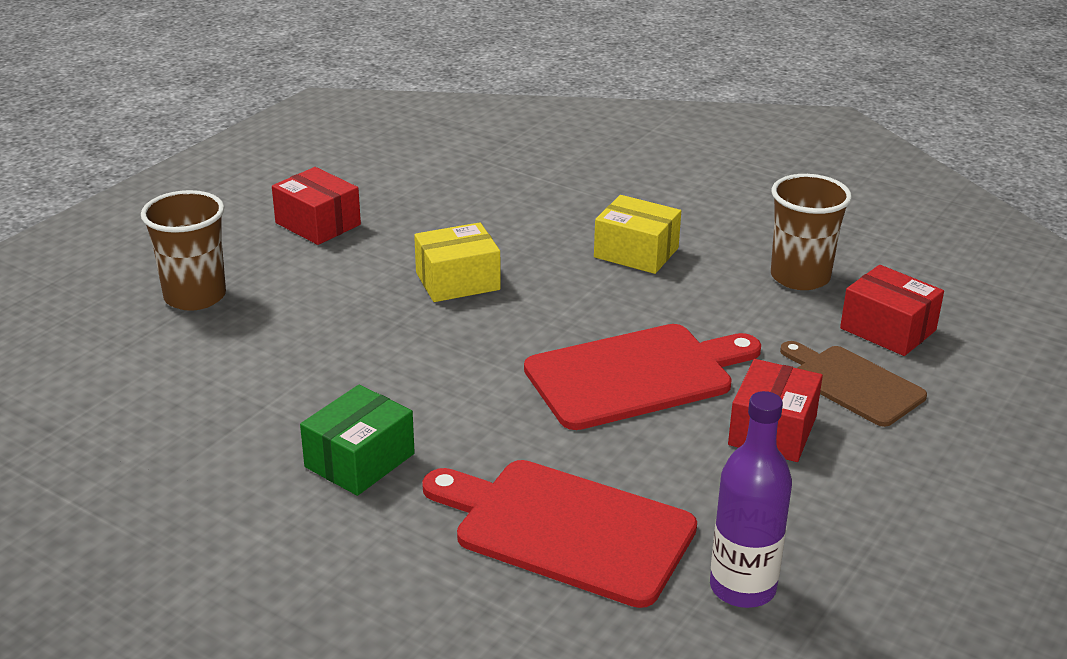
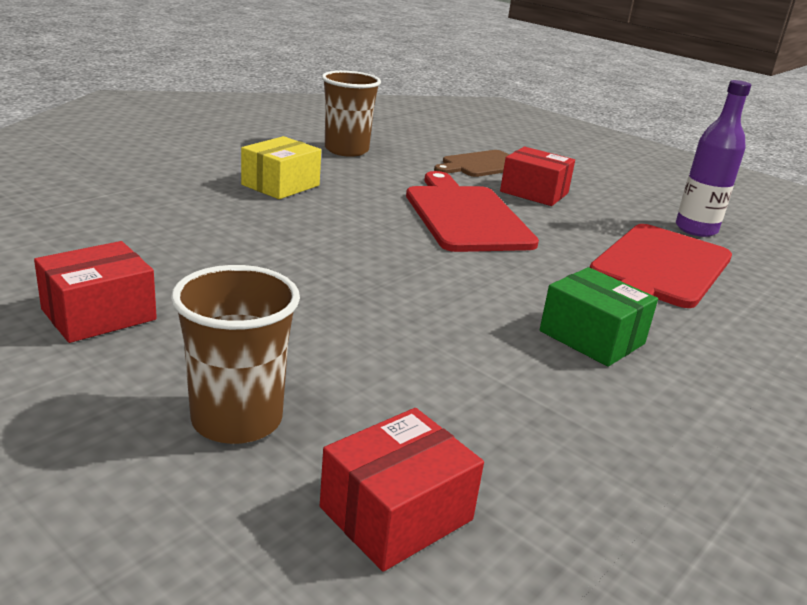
camera: 85 degrees left, 5 degrees down
(457, 281) = (289, 256): yellow box -> none
(888, 329) = (421, 145): red box -> red box (396, 513)

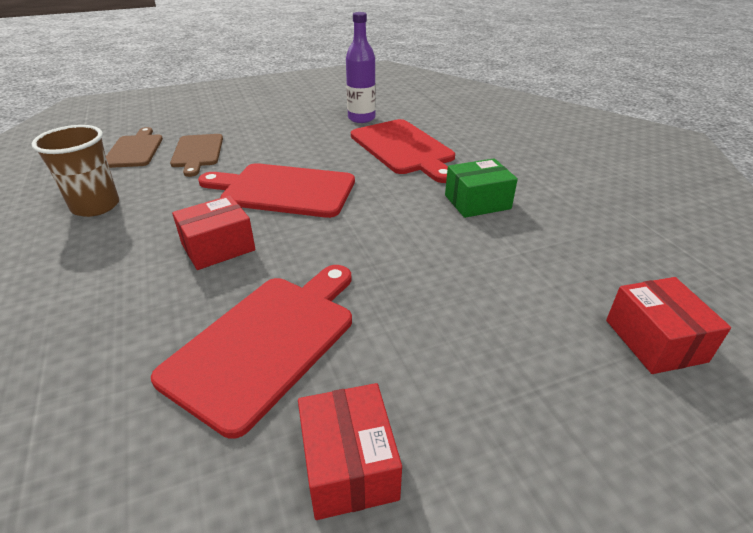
camera: 60 degrees left, 10 degrees up
(223, 253) = (266, 342): none -> red cutting board
(237, 420) = (549, 394): brown cup -> none
(280, 185) = (140, 267): yellow box -> none
(450, 141) = (135, 150): none -> brown cutting board
(534, 192) = (266, 149): red box -> red box (218, 247)

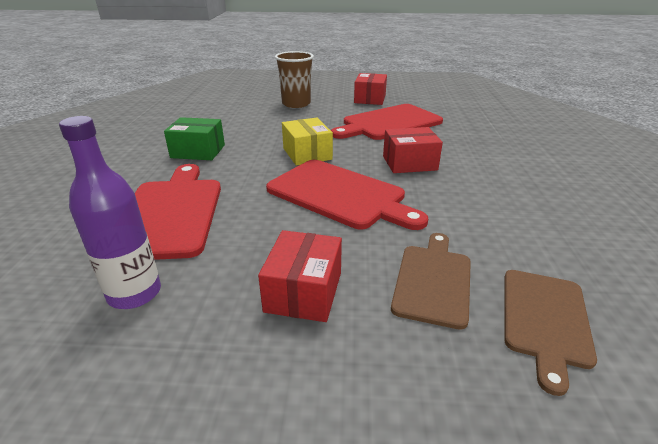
camera: 155 degrees left, 5 degrees down
(96, 206) = (537, 221): brown cup -> brown cup (296, 104)
(353, 230) = (307, 154): none -> yellow box
(655, 340) = (227, 98): red box -> red box (304, 291)

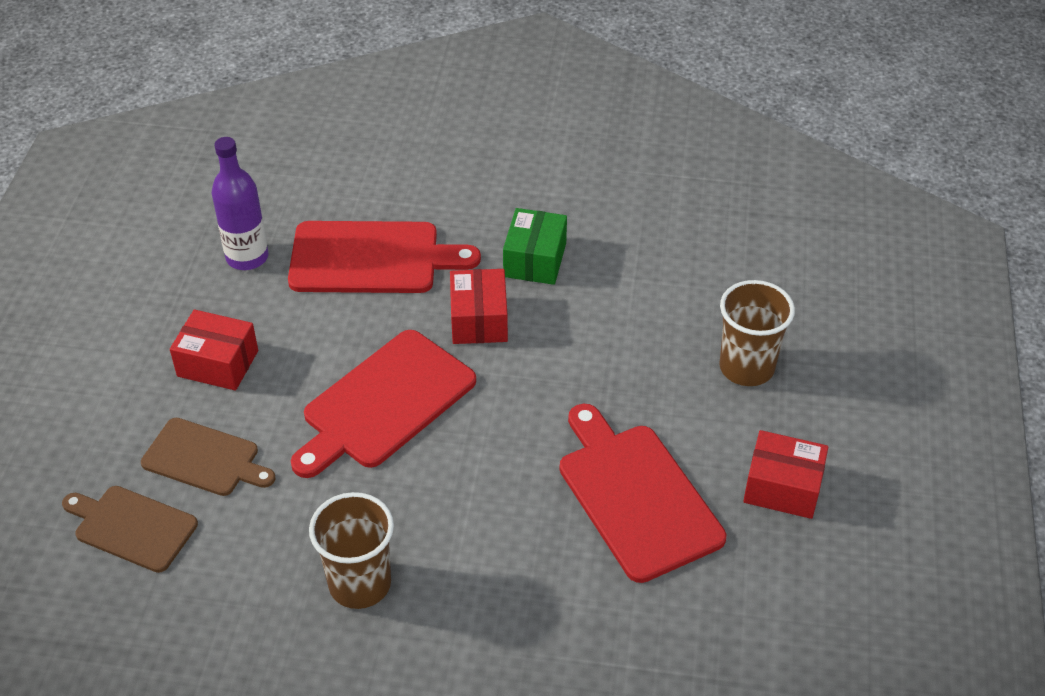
camera: 95 degrees right, 15 degrees up
(307, 154) = (513, 376): yellow box -> none
(409, 163) = (464, 493): red box -> red box (479, 320)
(504, 191) = (360, 584): none -> brown cup

